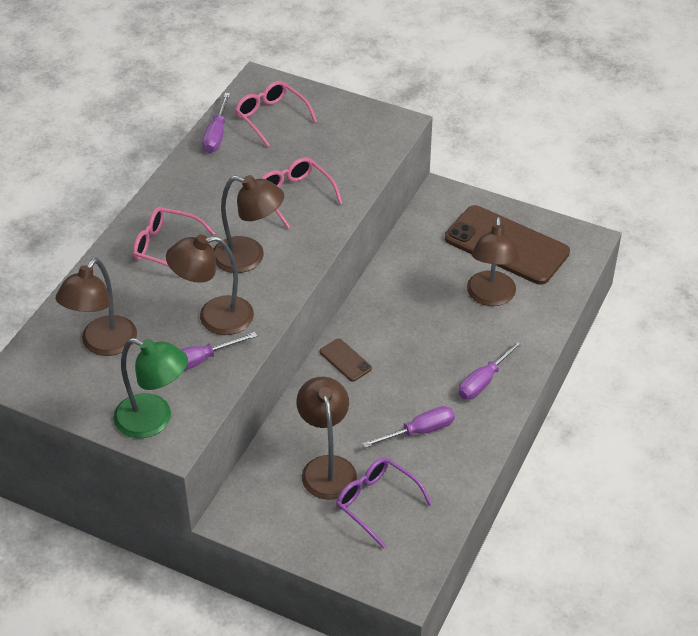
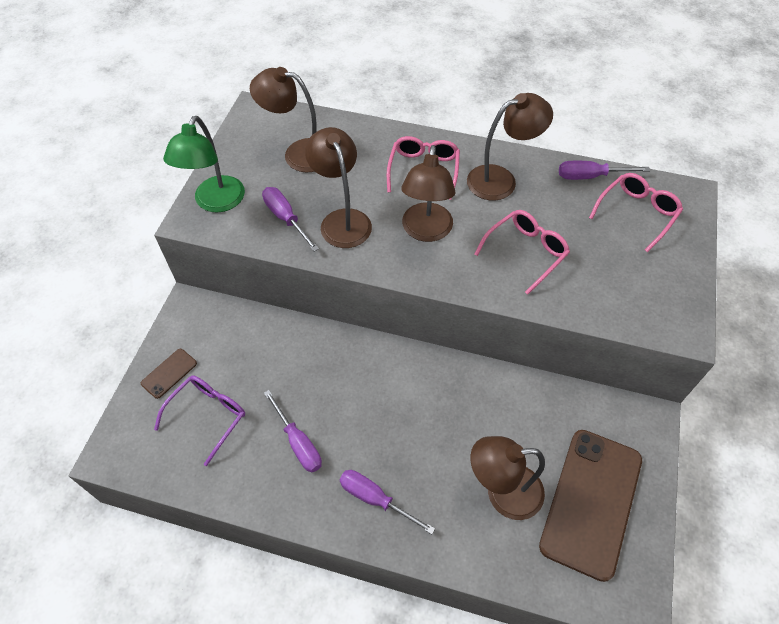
camera: 80 degrees right, 10 degrees up
(327, 467) = (247, 368): brown lamp -> brown lamp (501, 180)
(345, 360) = (380, 362): brown phone -> brown phone (169, 373)

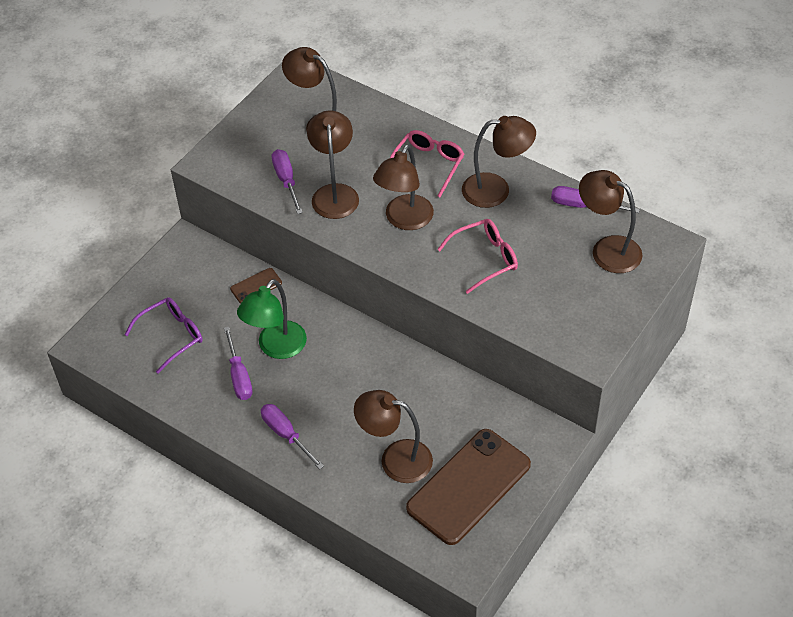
camera: 20 degrees right, 5 degrees down
(169, 373) = (150, 294): brown phone -> brown phone (256, 286)
(215, 202) = (231, 153): green lamp -> green lamp (276, 347)
(636, 214) = (607, 249): pink glasses -> brown lamp

